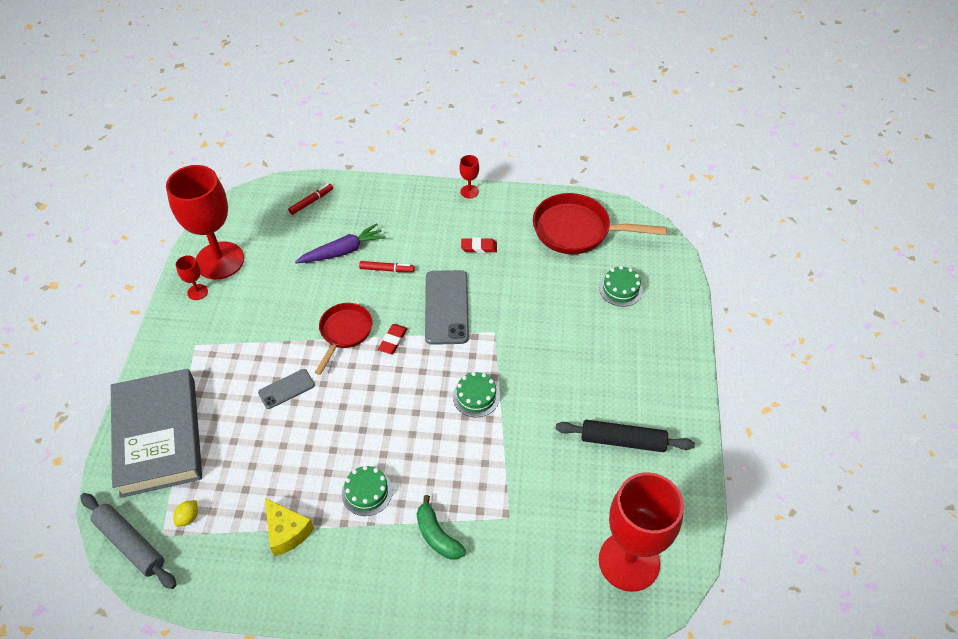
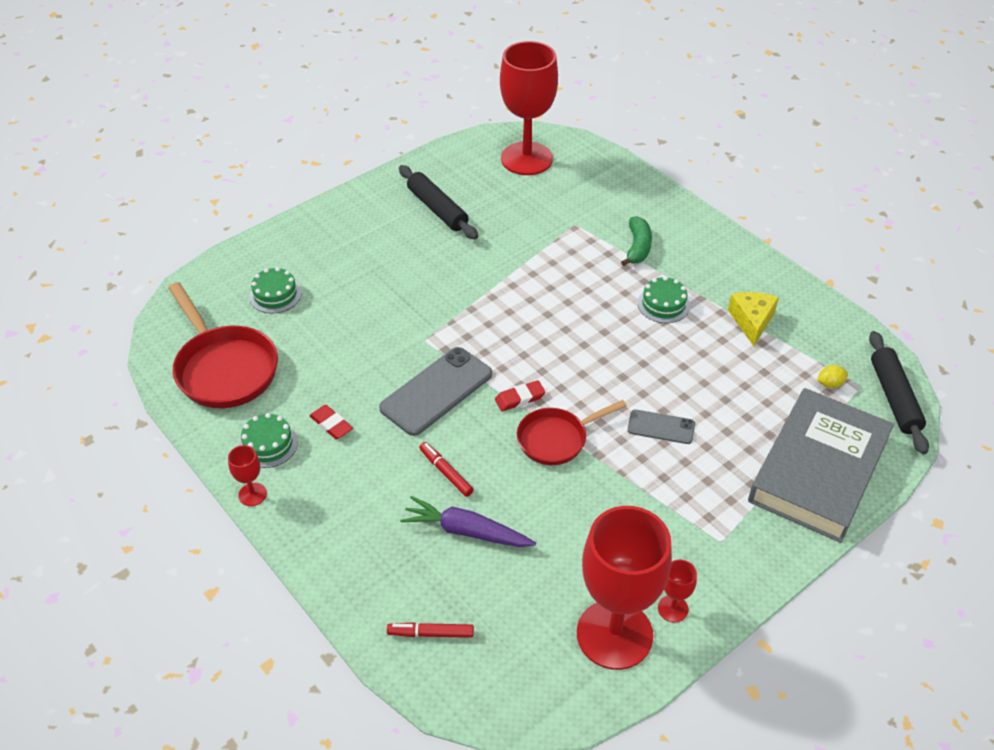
camera: 135 degrees left, 5 degrees down
(130, 543) = (894, 398): grey rolling pin -> black rolling pin
(476, 396) = (503, 306): green cake -> green cake (268, 444)

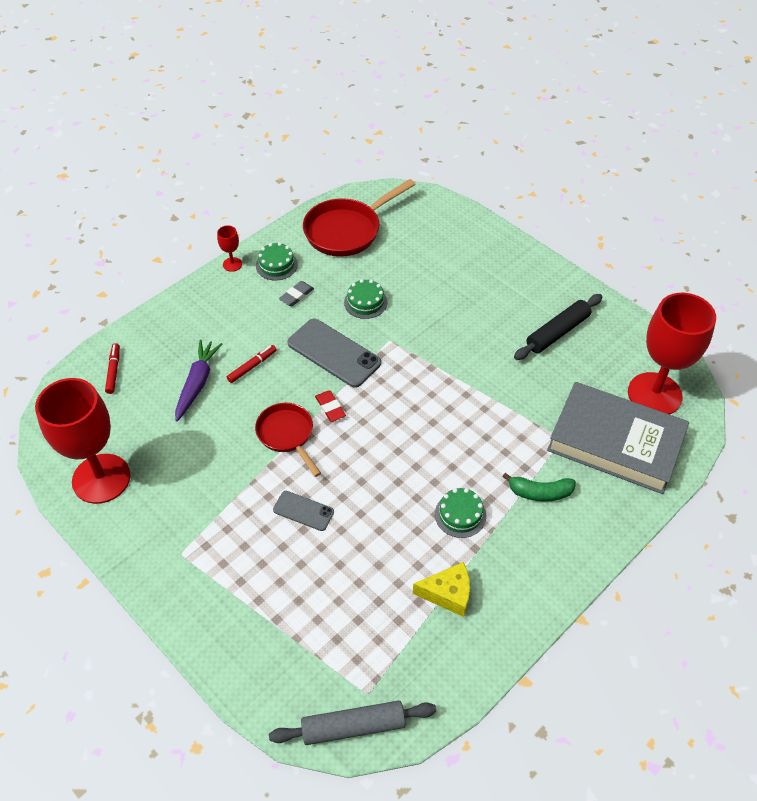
camera: 85 degrees right, 5 degrees up
(275, 295) = (427, 245): green cake -> green cake (365, 302)
(331, 424) = (296, 295): red eraser -> grey eraser
(661, 427) = (303, 511): grey phone -> grey phone turned 75 degrees counterclockwise
(673, 608) = (119, 517): red goblet -> none
(818, 470) = (256, 640): grey book -> grey book (615, 442)
(830, 384) = (367, 662): yellow lemon -> none
(894, 398) = (353, 726): black rolling pin -> grey rolling pin

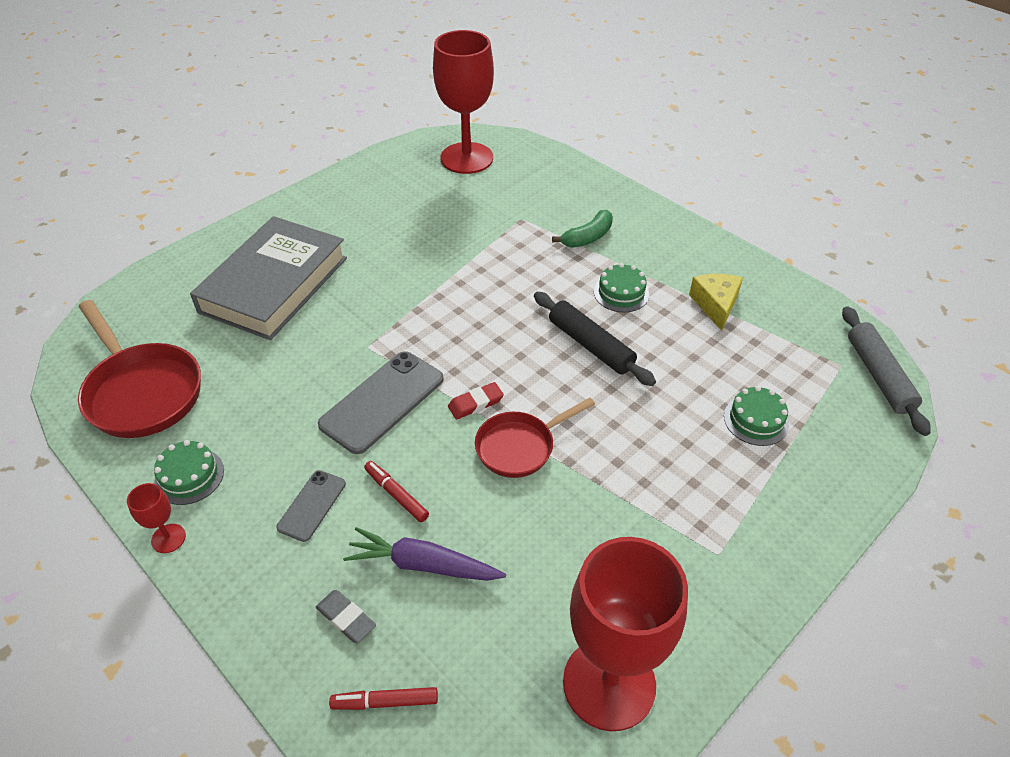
camera: 90 degrees left, 5 degrees down
(296, 295) = (263, 447): grey eraser -> grey eraser (346, 618)
(303, 511) = (634, 425): grey phone -> grey phone (312, 505)
(365, 302) = (295, 370): green cake -> green cake (756, 420)
(540, 492) = (587, 237): green banana -> green banana turned 45 degrees clockwise
(557, 332) = (377, 211): black rolling pin -> black rolling pin (590, 345)
(615, 442) = (525, 186): grey book -> grey book (274, 284)

